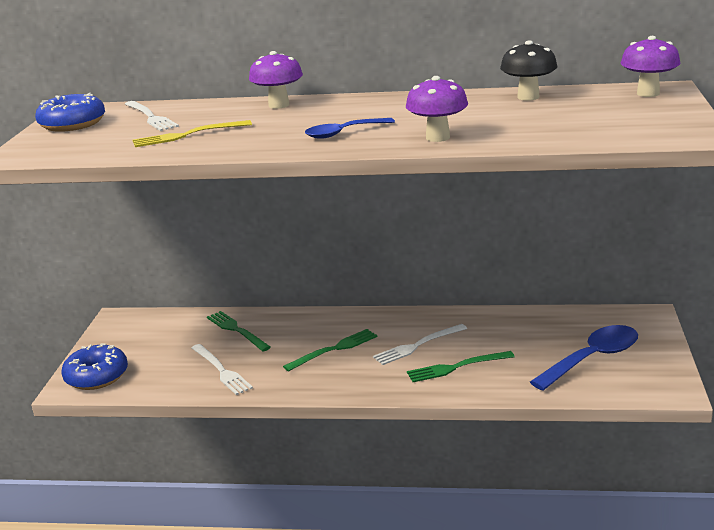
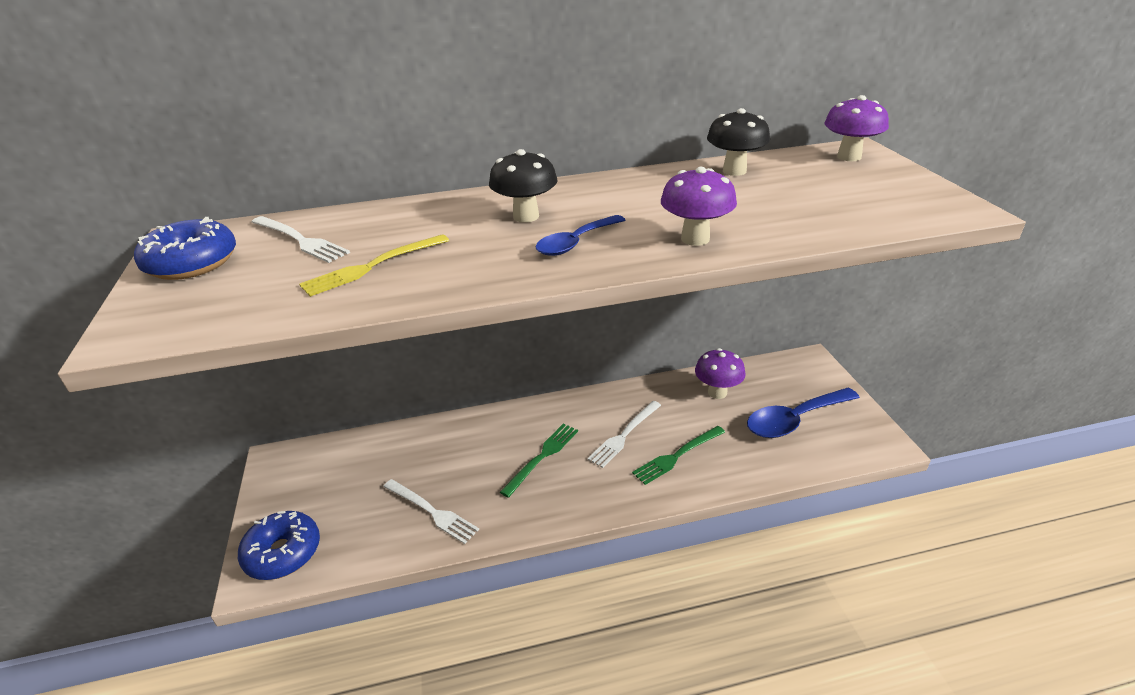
camera: 20 degrees left, 10 degrees up
(236, 330) = (423, 450): green fork -> none
(279, 105) = (458, 206): purple mushroom -> purple mushroom (717, 392)
(323, 115) = (526, 216): none -> black mushroom
(592, 359) = (794, 420): blue spoon -> blue spoon turned 150 degrees counterclockwise

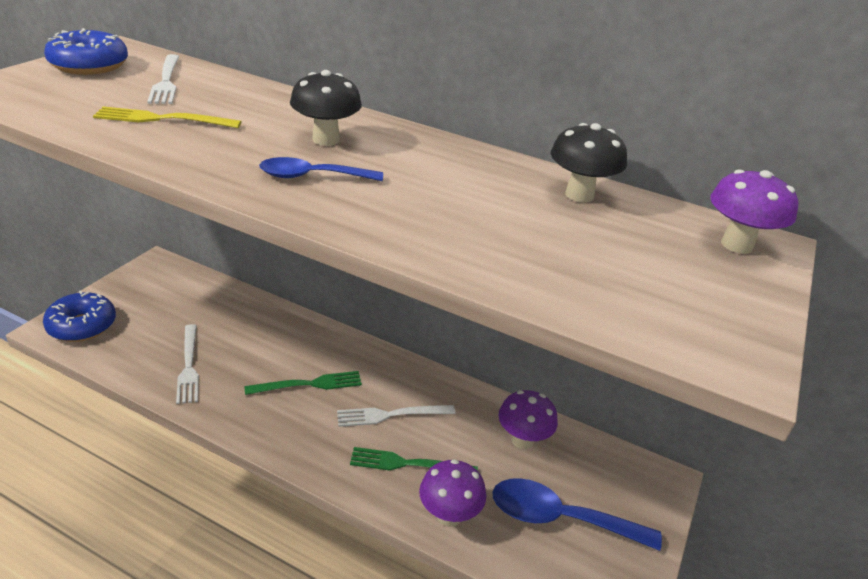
camera: 35 degrees right, 0 degrees up
(695, 239) = (404, 226): purple mushroom -> purple mushroom (449, 515)

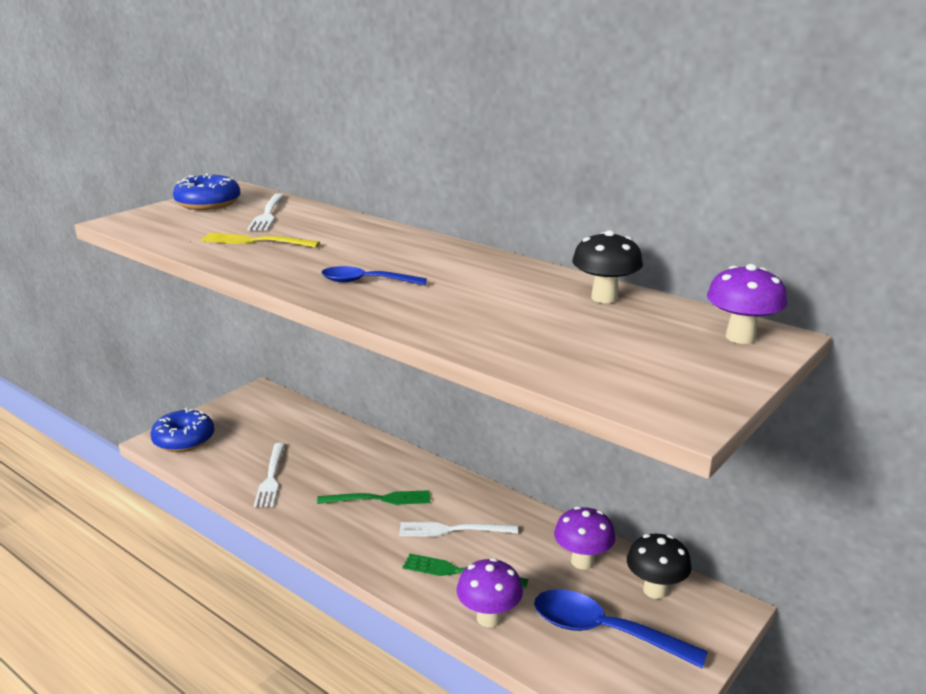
camera: 15 degrees right, 10 degrees down
(326, 140) = (388, 256): black mushroom -> black mushroom (655, 590)

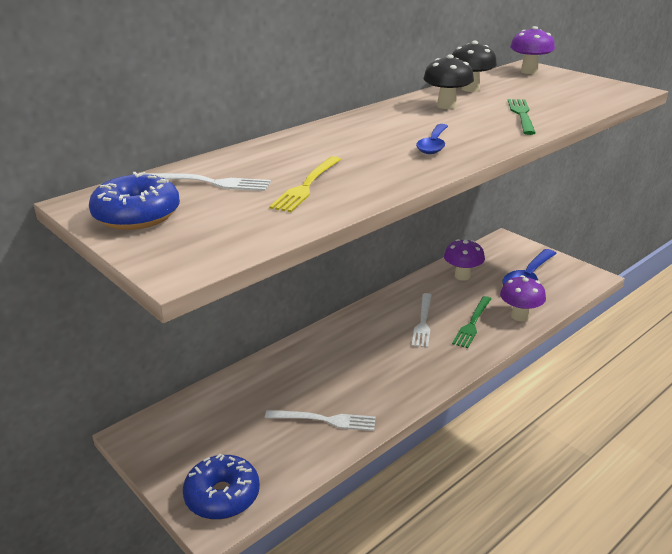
camera: 80 degrees left, 5 degrees up
(379, 499) = (375, 355): green fork -> green fork (521, 115)
(655, 590) = (490, 257): black mushroom -> black mushroom (446, 106)

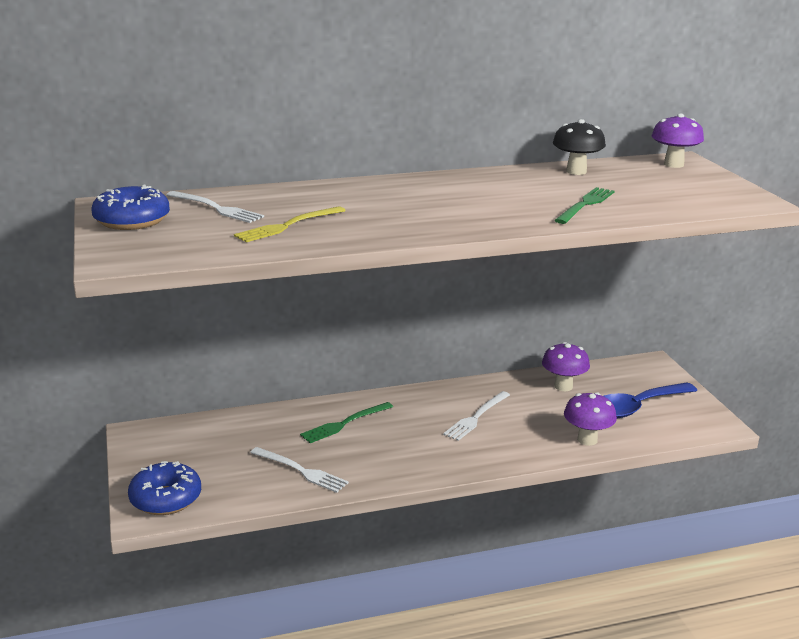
camera: 25 degrees right, 5 degrees down
(433, 145) = (450, 215): blue spoon -> none
(446, 106) = (523, 183): black mushroom -> none
(472, 323) = (527, 432): green fork -> green fork (344, 424)

